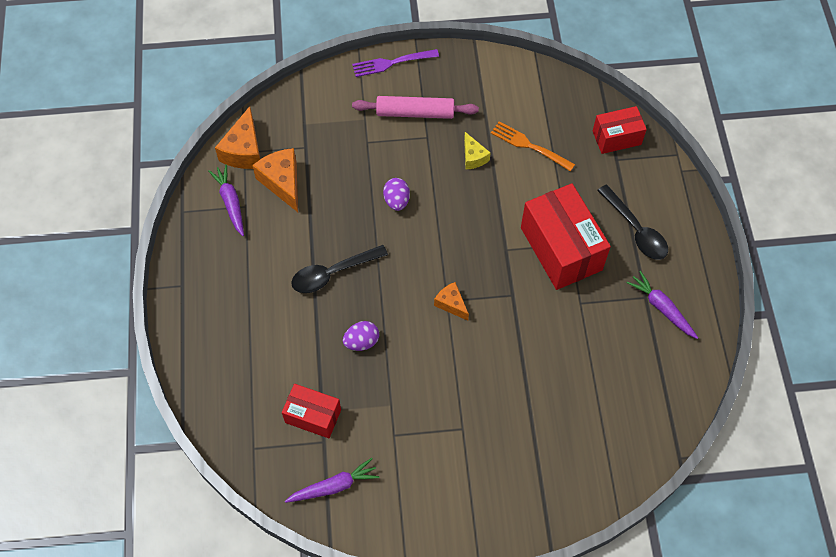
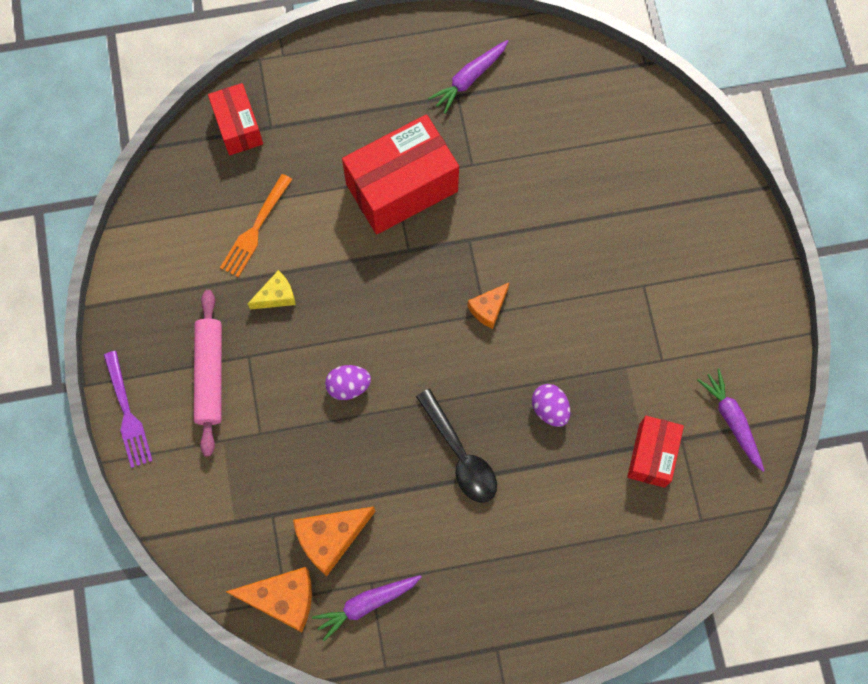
camera: 95 degrees left, 10 degrees up
(635, 230) = (369, 105): black spoon -> none

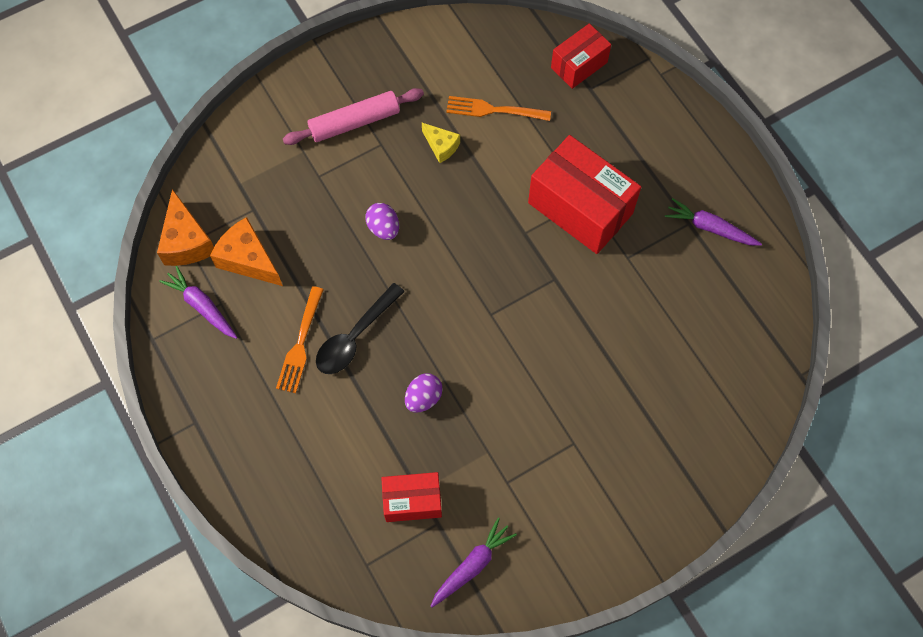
camera: 70 degrees right, 5 degrees down
(127, 412) = (302, 76): purple fork -> none
(447, 512) = (300, 343): none -> orange fork
(488, 308) = (497, 316): orange cheese -> none

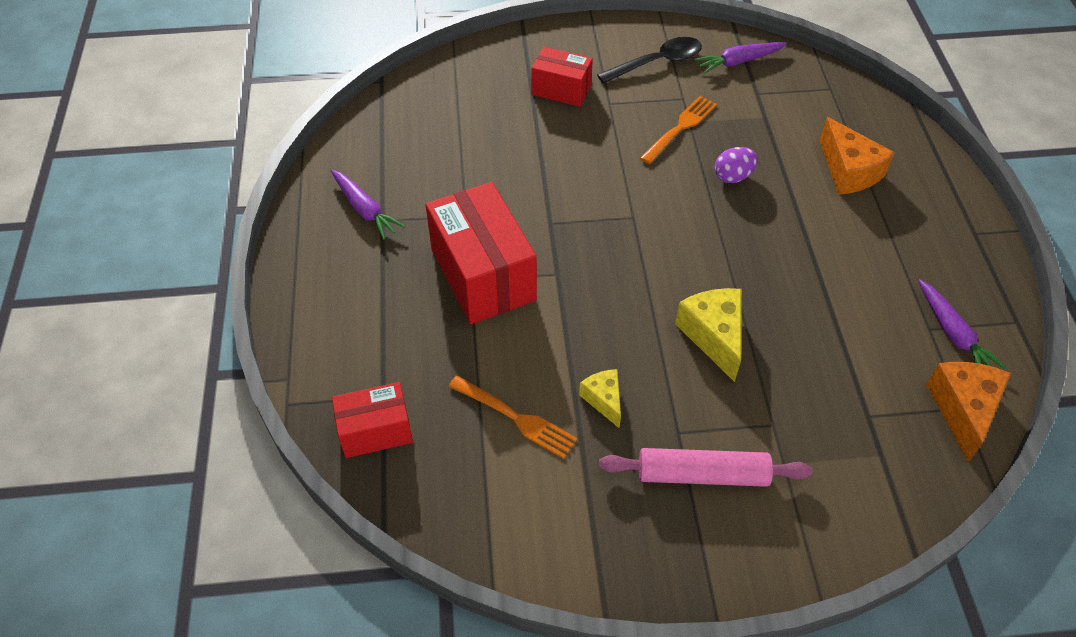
camera: 155 degrees left, 15 degrees down
(248, 260) = (887, 362): orange cheese -> orange cheese (849, 171)
(300, 343) = (845, 261): orange fork -> orange fork (680, 128)
(355, 337) = (784, 246): black spoon -> black spoon (657, 62)
(383, 228) = (713, 336): purple egg -> yellow cheese
(412, 501) = (774, 113): red box -> red box (561, 90)

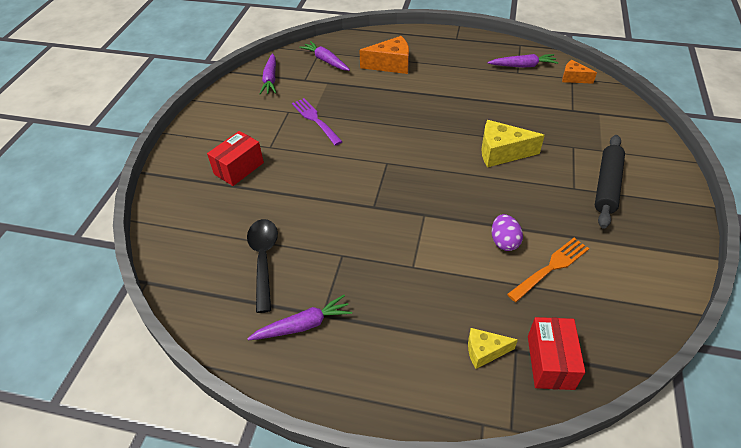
camera: 70 degrees left, 5 degrees down
(483, 275) = (410, 257): red box -> none
(603, 400) = (543, 217): yellow cheese -> yellow cheese (484, 351)
(657, 62) = (245, 114): black spoon -> black spoon (263, 260)
(680, 128) = (316, 120): orange fork -> purple fork
(702, 475) = (607, 185): pink rolling pin -> black rolling pin
(733, 176) = (372, 109): purple egg -> purple egg (504, 242)
(813, 101) = (326, 61): none -> purple carrot
(962, 410) = (573, 78): orange cheese -> orange cheese, size x0.60

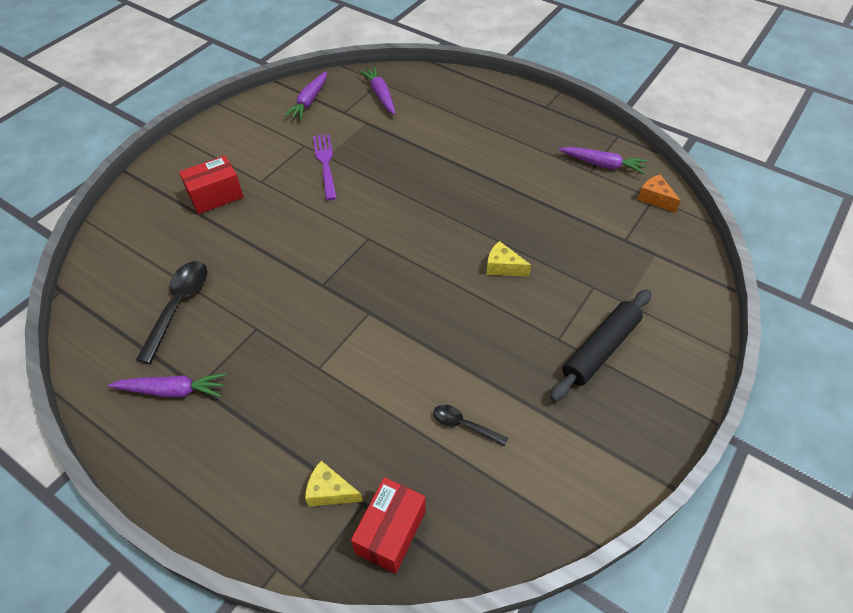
camera: 20 degrees right, 5 degrees up
(391, 65) = (448, 120): orange cheese -> none
(501, 153) = (503, 267): yellow cheese -> yellow cheese, size x0.60
(504, 242) = (433, 375): purple egg -> none
(550, 268) = (464, 425): orange fork -> black spoon

